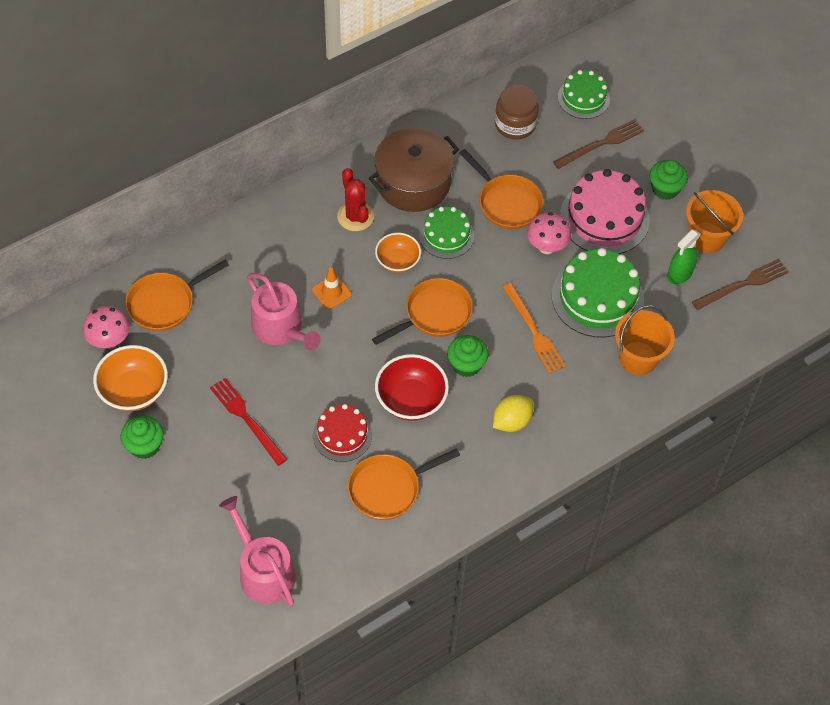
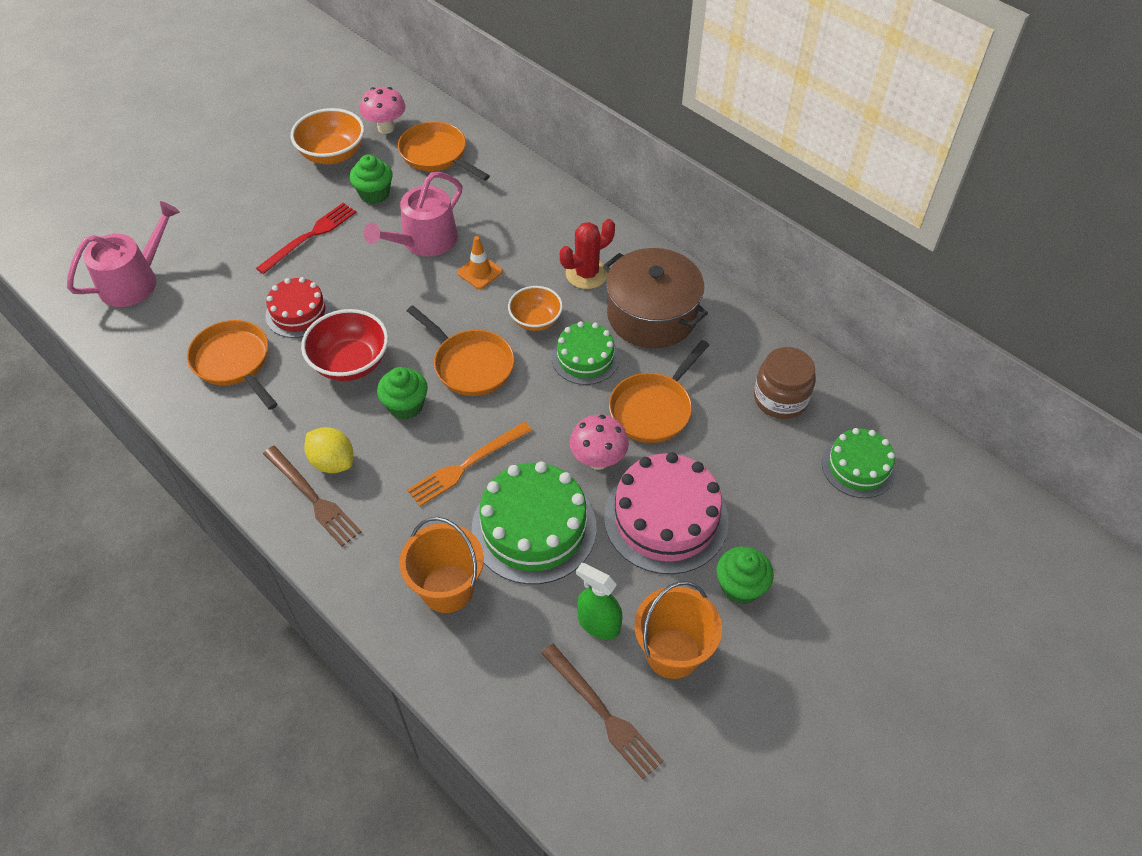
camera: 80 degrees right, 5 degrees down
(145, 446) = (272, 173): green cupcake -> green cupcake (374, 194)
(601, 144) = (788, 498): brown fork -> brown fork (313, 497)

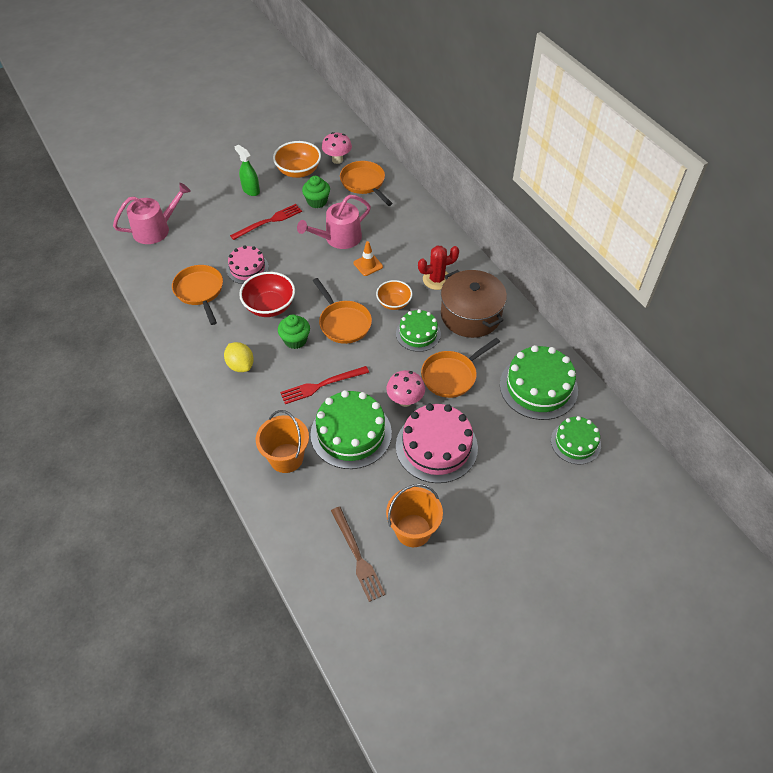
camera: 15 degrees right, 0 degrees up
(298, 312) = (247, 268): red cake -> pink cake
(313, 497) = (222, 384): brown fork -> none
(467, 465) = (321, 385): orange fork -> red fork
(598, 624) = (372, 501): green spray bottle -> green spray bottle (251, 190)
(740, 587) = (470, 500): green cupcake -> none
(780, 398) = (538, 387): brown jar -> green cake

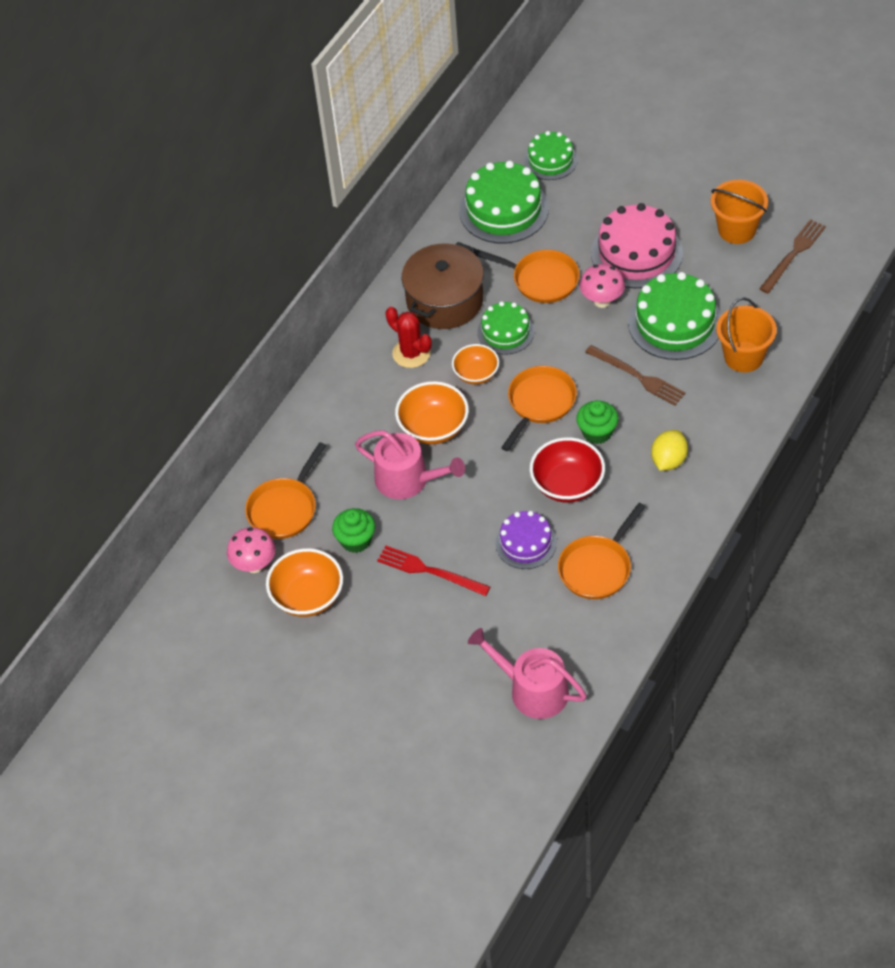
camera: 115 degrees left, 0 degrees up
(247, 268) = (526, 543): pink cake -> purple cake
(251, 190) = (383, 629): green spray bottle -> none
(321, 385) = (637, 376): red fork -> brown fork
(368, 265) = (433, 427): orange traffic cone -> orange bowl

